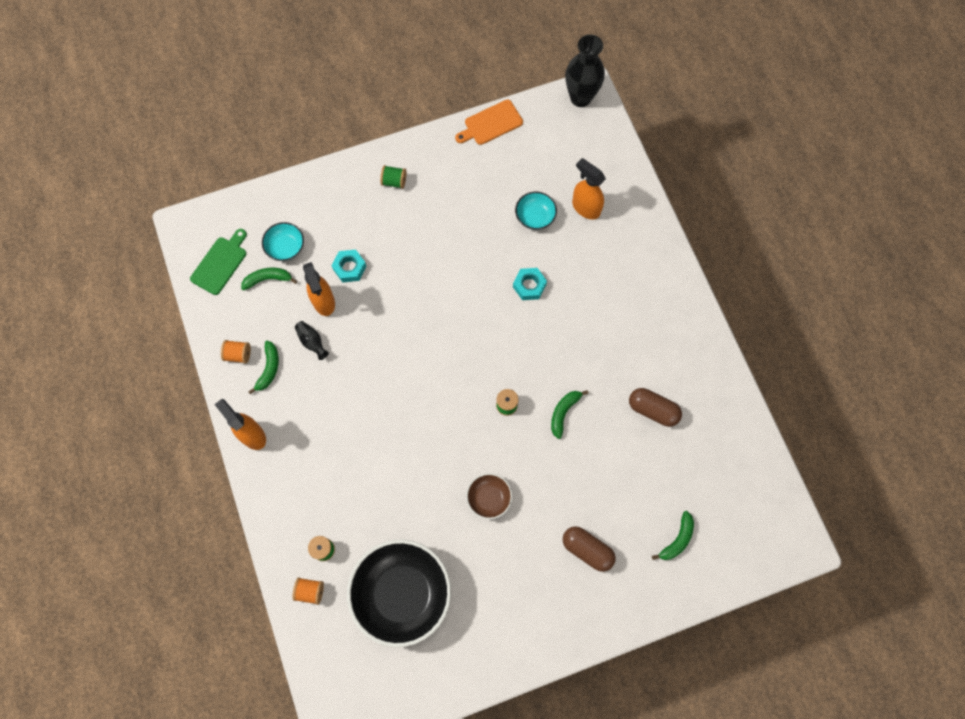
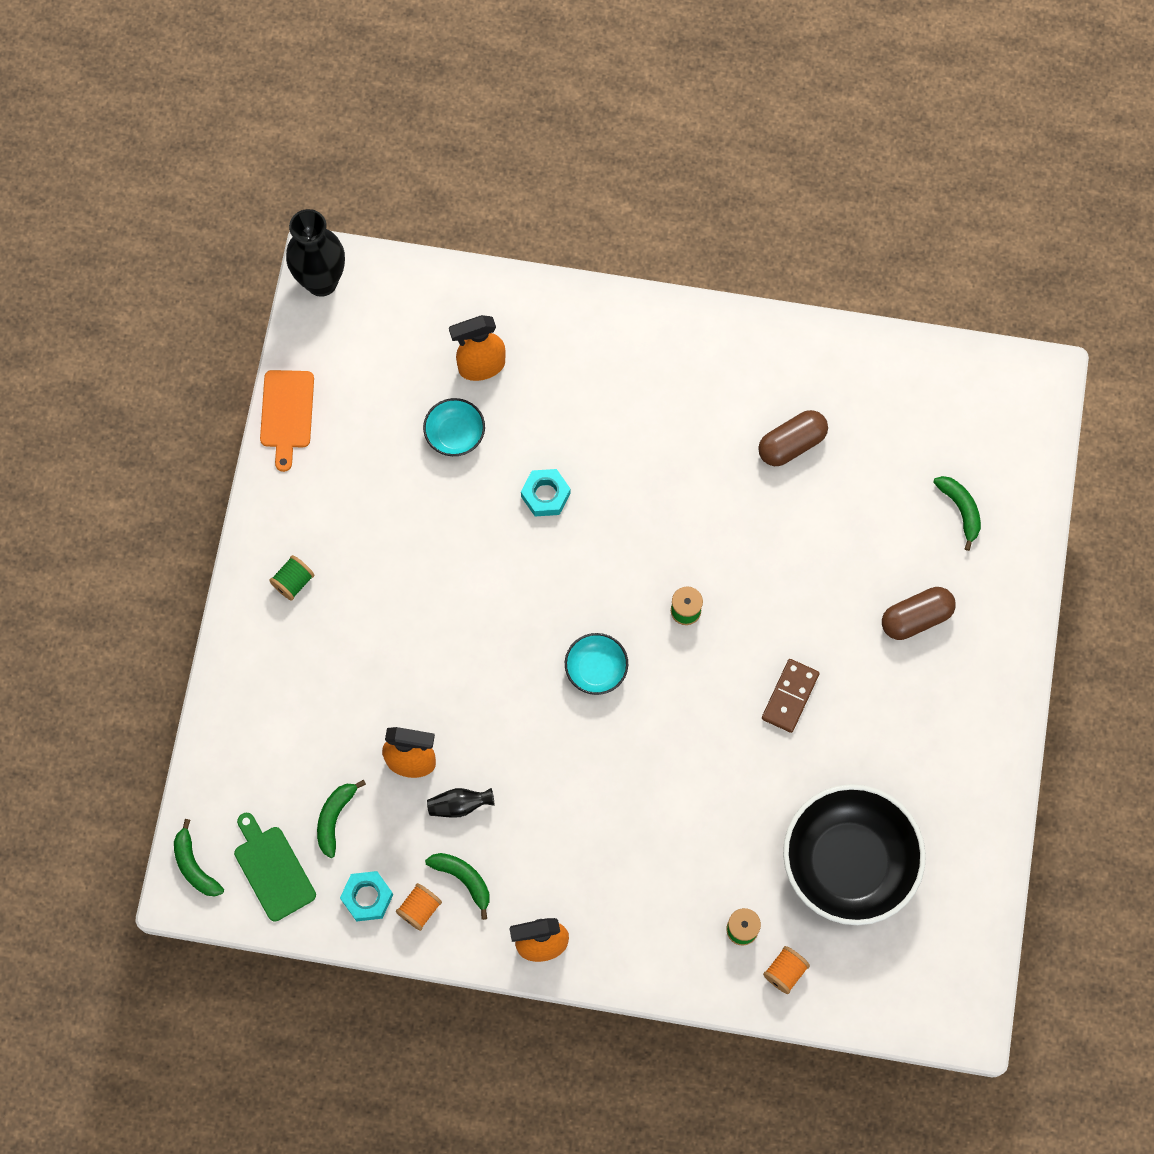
camera: 60 degrees left, 0 degrees up
(285, 247) = (302, 772): turquoise bowl -> turquoise bowl (596, 669)
(350, 268) = (383, 704): turquoise nut -> turquoise nut (367, 897)
(489, 498) = (790, 696): brown bowl -> brown domino
(563, 412) = (734, 548): green banana -> green banana (194, 866)

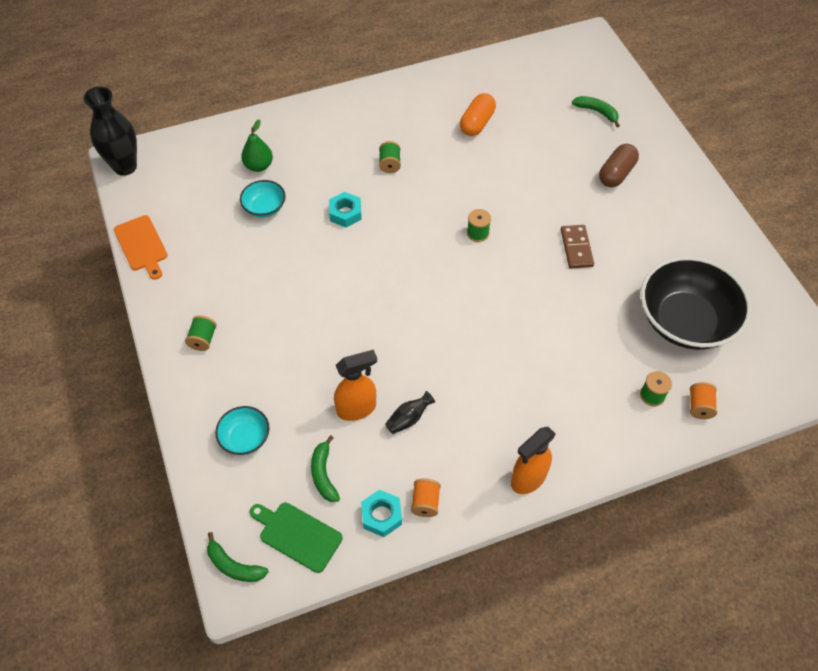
camera: 30 degrees left, 15 degrees down
(463, 879) = (443, 465): green banana -> none
(481, 366) = (259, 166): orange spray bottle -> green pear
(596, 669) = (444, 291): turquoise bowl -> turquoise bowl (245, 438)
(642, 450) = (390, 164): none -> green spool
(791, 444) = (477, 123): brown capsule -> orange capsule

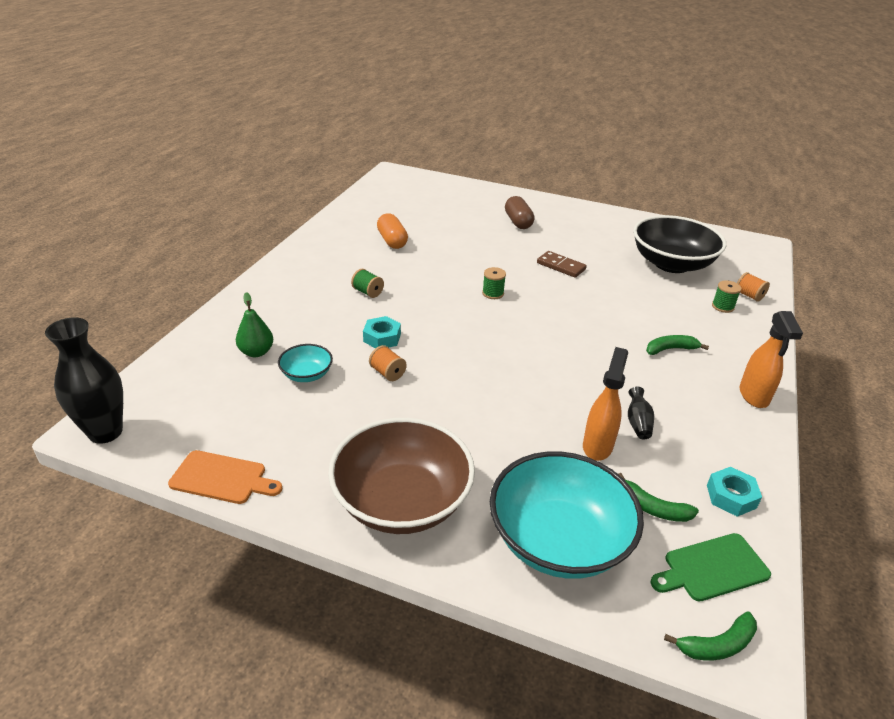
camera: 50 degrees left, 20 degrees down
(203, 339) = (402, 501): green spool -> brown bowl
(245, 438) = (558, 540): turquoise bowl -> turquoise bowl, size x2.15
(425, 502) = (736, 462): orange spool -> orange spool (387, 373)
(597, 112) = (457, 201): green banana -> green banana (670, 349)

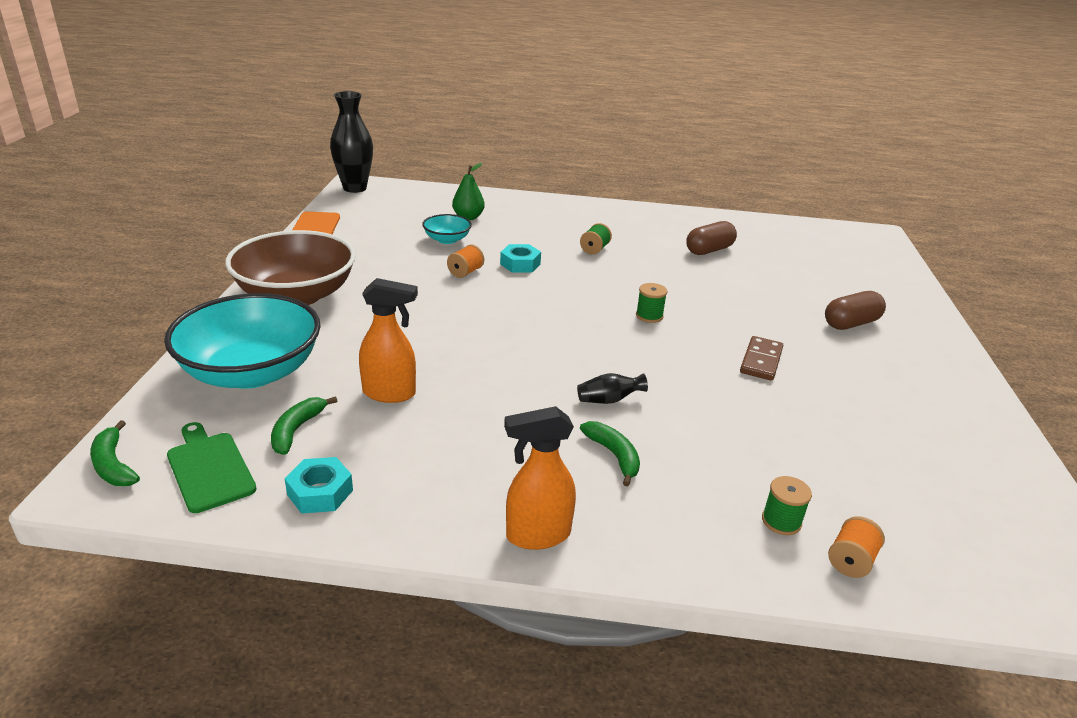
camera: 75 degrees right, 5 degrees down
(392, 241) = (709, 250): orange capsule -> brown capsule
(638, 423) = (439, 422): black vase -> black vase (609, 400)
(671, 264) = (876, 467): black bowl -> none

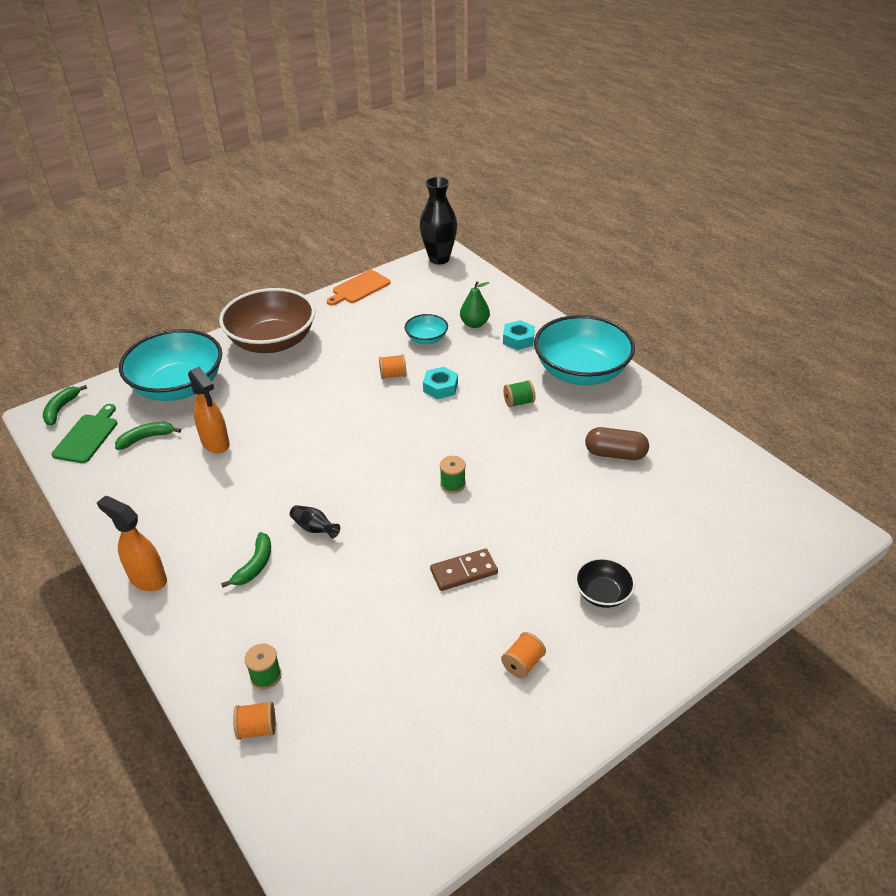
camera: 50 degrees right, 10 degrees up
(320, 492) = (105, 482): turquoise nut -> turquoise nut (518, 339)
(600, 216) = (581, 372): none -> turquoise bowl
(851, 323) = (602, 593): brown capsule -> black bowl
(894, 387) = (523, 663): none -> orange spool

